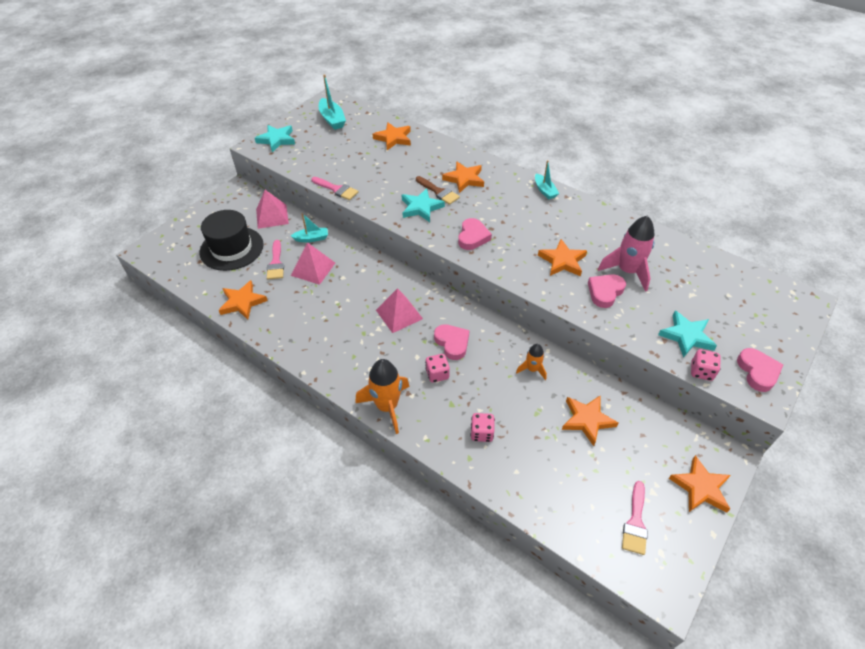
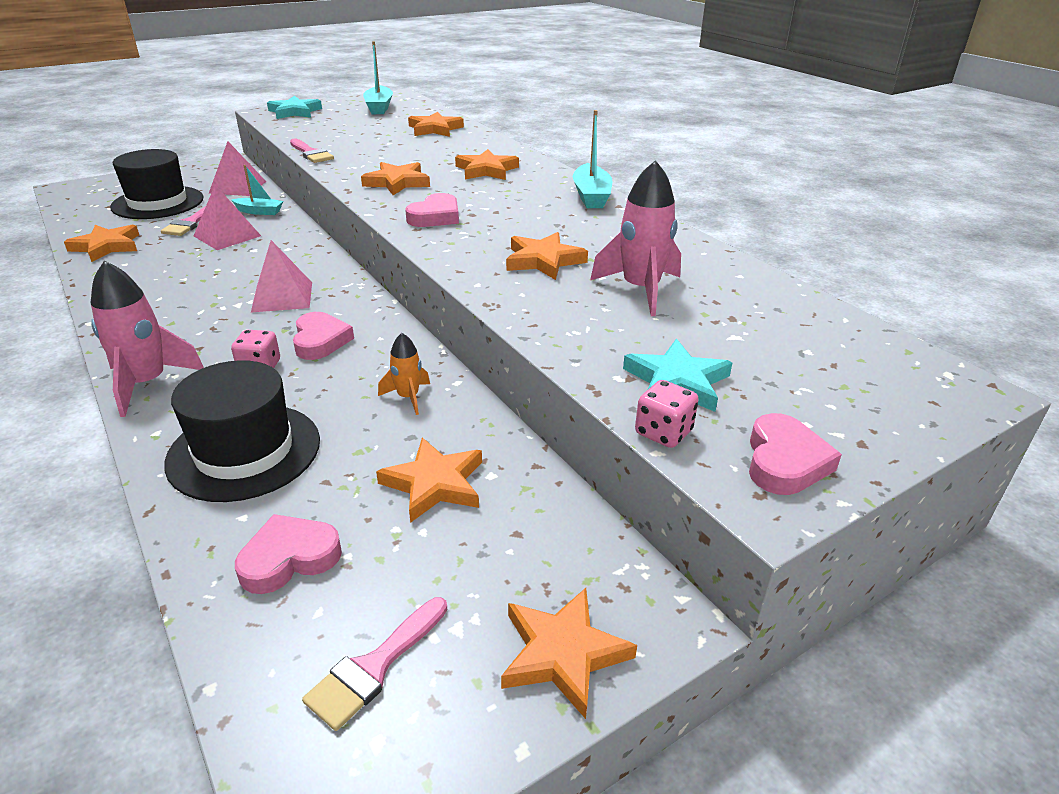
camera: 20 degrees right, 15 degrees down
(387, 406) = (147, 383): orange rocket -> pink rocket
(421, 208) = (397, 182): turquoise star -> orange star
(438, 192) = (438, 174): brown brush -> none
(481, 433) = (244, 451): pink dice -> black hat
(544, 191) = (591, 196): turquoise boat -> turquoise boat, size x1.51
(605, 292) = (578, 303): pink heart -> pink heart (289, 558)

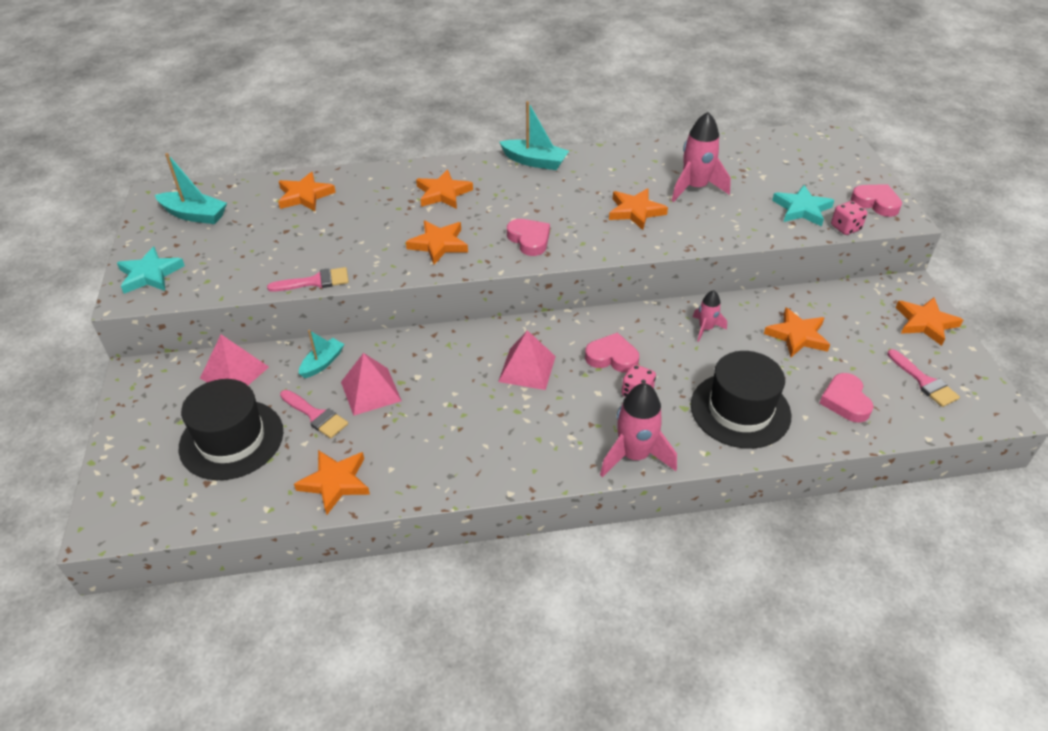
camera: 65 degrees left, 10 degrees up
(408, 397) = (705, 329): orange rocket -> pink rocket

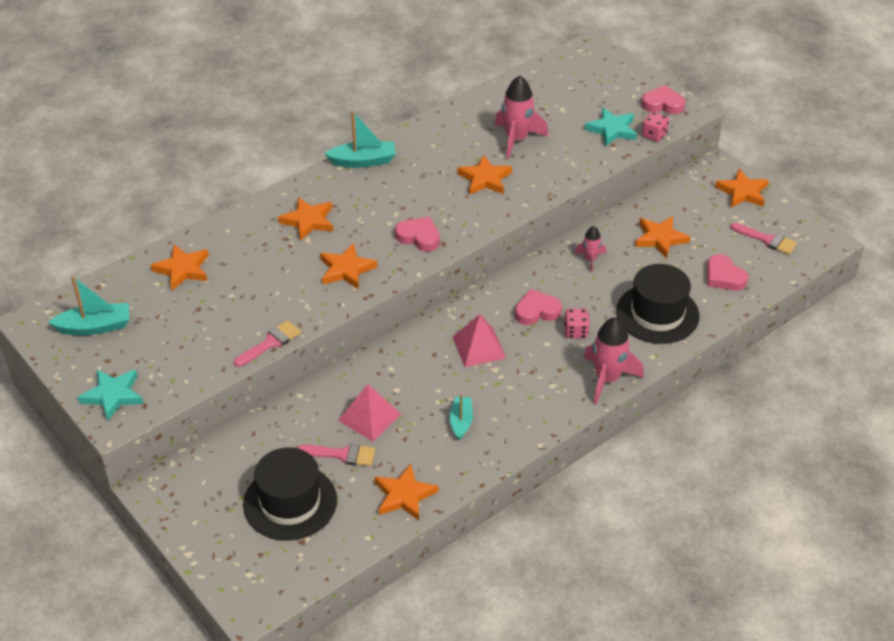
camera: 30 degrees left, 0 degrees up
(234, 372) = (239, 451): pink pyramid -> none
(322, 363) = (308, 412): turquoise boat -> turquoise boat (461, 421)

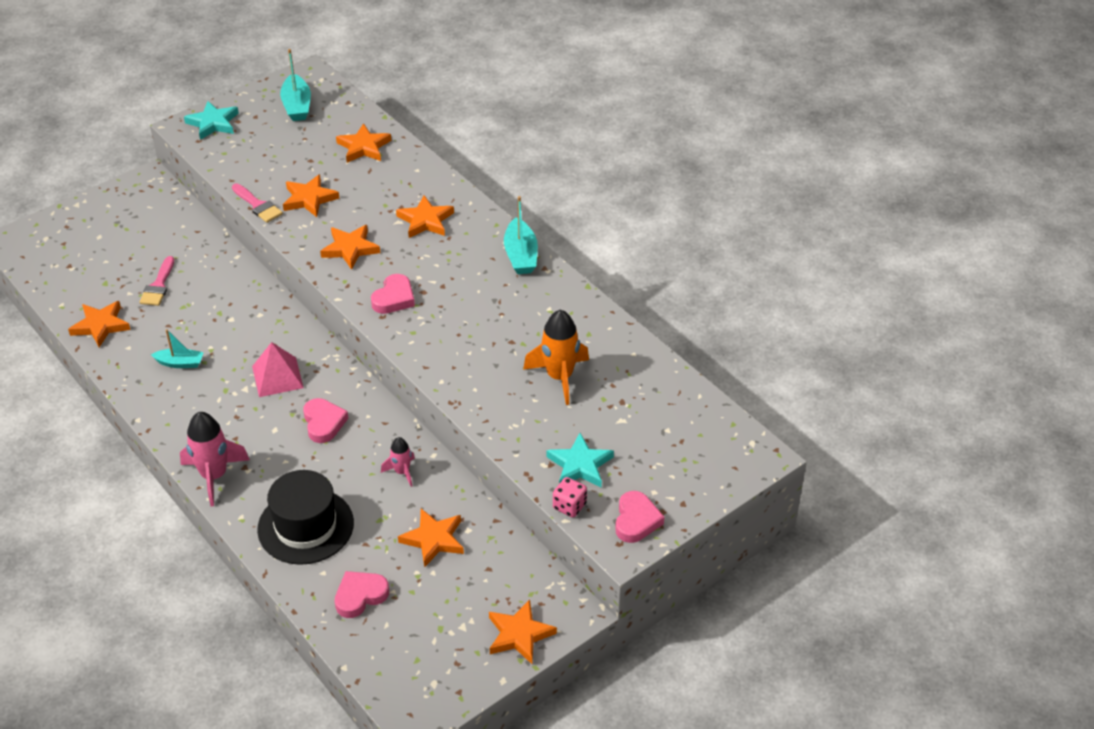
camera: 90 degrees right, 0 degrees up
(290, 502) = (113, 257): black hat -> none
(369, 417) = (200, 301): pink pyramid -> none
(485, 179) = (487, 349): orange star -> orange star (309, 199)
(516, 139) = (559, 377): pink rocket -> orange rocket
(576, 331) = (288, 453): pink dice -> none
(767, 240) = (424, 650): pink brush -> none

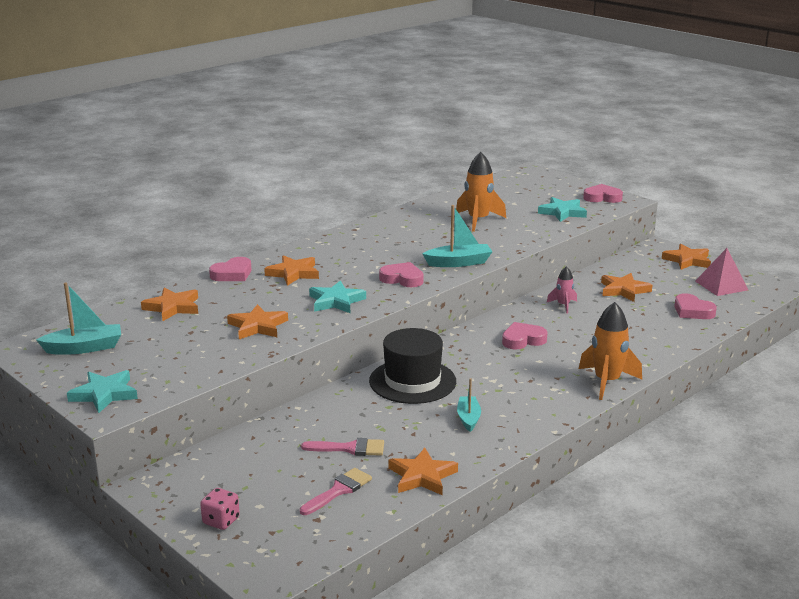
camera: 95 degrees left, 20 degrees down
(214, 476) = (607, 382): pink rocket -> orange rocket
(258, 205) = (267, 351): pink brush -> pink brush (338, 490)
(277, 377) = (473, 366): pink pyramid -> pink pyramid (721, 285)
(305, 526) = (639, 337): black hat -> black hat (412, 381)
(350, 249) = (336, 301): orange star -> turquoise star
(432, 180) = (232, 274): none -> pink heart
(521, 255) = (339, 237): turquoise boat -> turquoise boat (459, 263)
(569, 506) = (601, 214): pink dice -> pink dice (221, 521)

